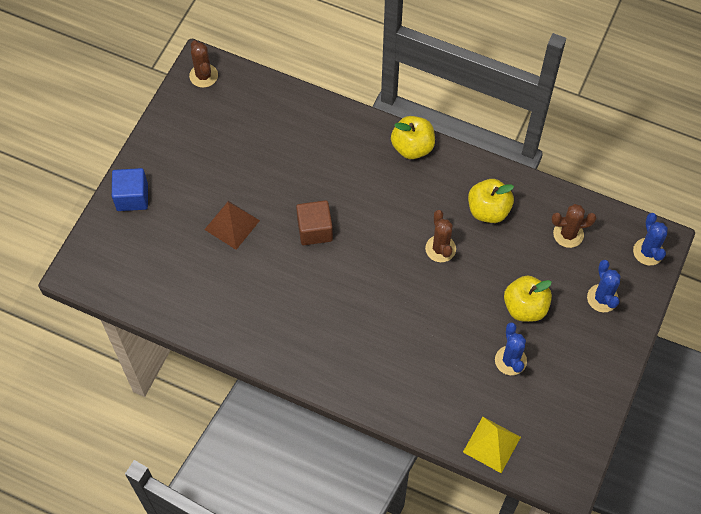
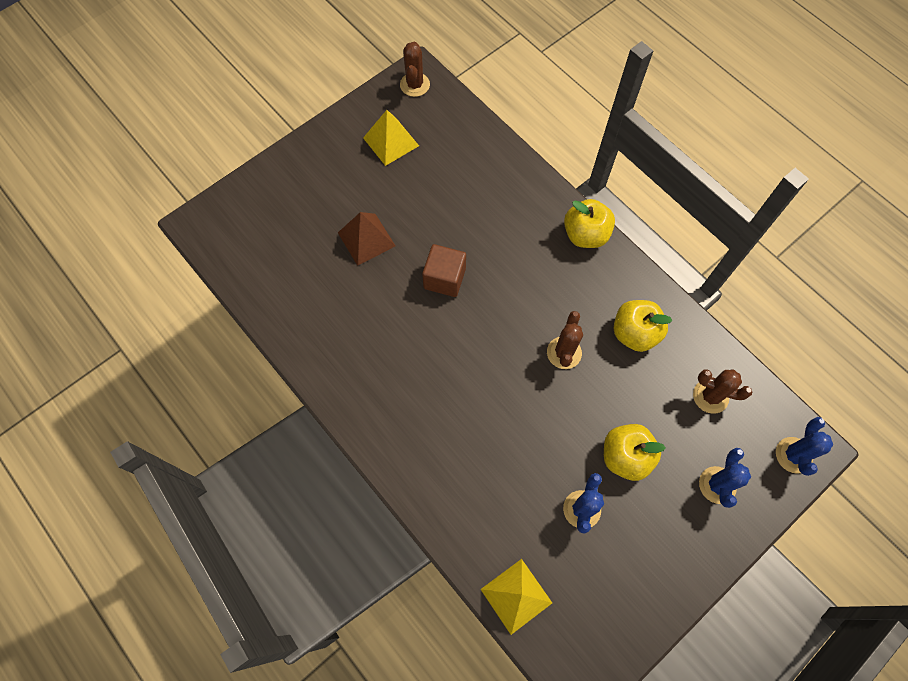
camera: 25 degrees right, 5 degrees up
(132, 197) = (287, 173): blue cube -> none
(209, 134) = (391, 141): none -> yellow pyramid

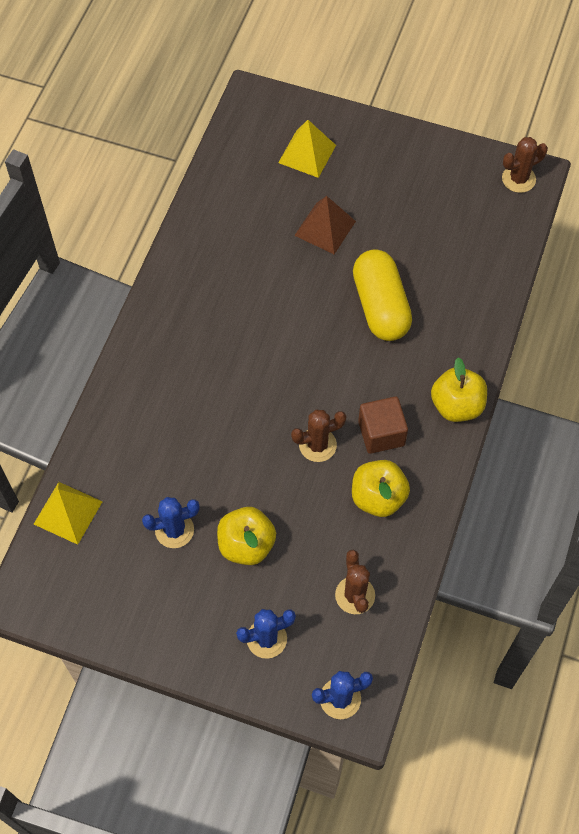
camera: 60 degrees right, 5 degrees down
(391, 141) = (440, 193): yellow pyramid -> yellow pyramid (307, 154)
(444, 278) = (327, 310): brown cube -> brown cube (381, 433)
(465, 239) = (380, 306): none -> yellow capsule

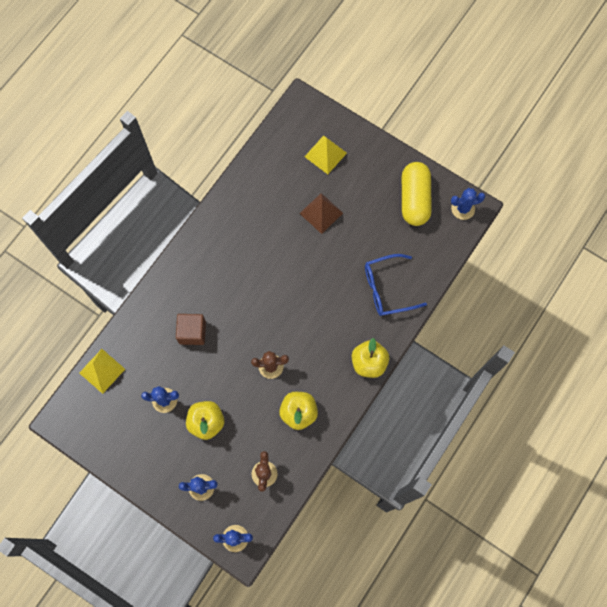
camera: 15 degrees right, 10 degrees up
(380, 306) = (340, 279): yellow capsule -> yellow capsule (414, 199)
(381, 433) = (314, 369): brown cube -> brown cube (192, 332)
(450, 303) = (387, 289): none -> blue glasses
(518, 179) = (463, 209): brown cactus -> blue cactus

